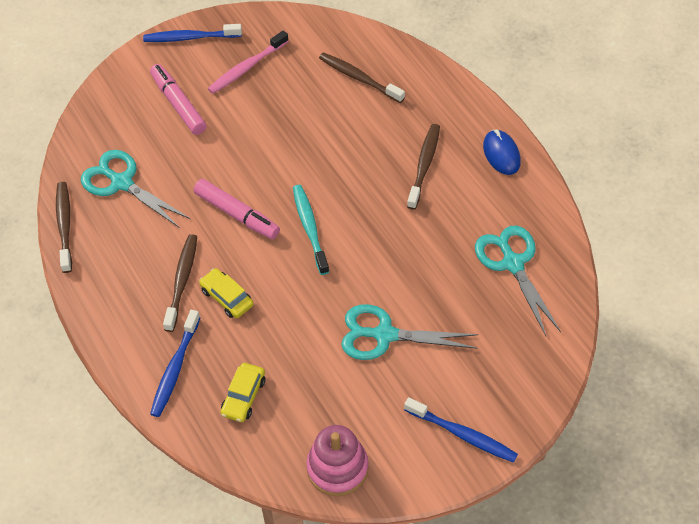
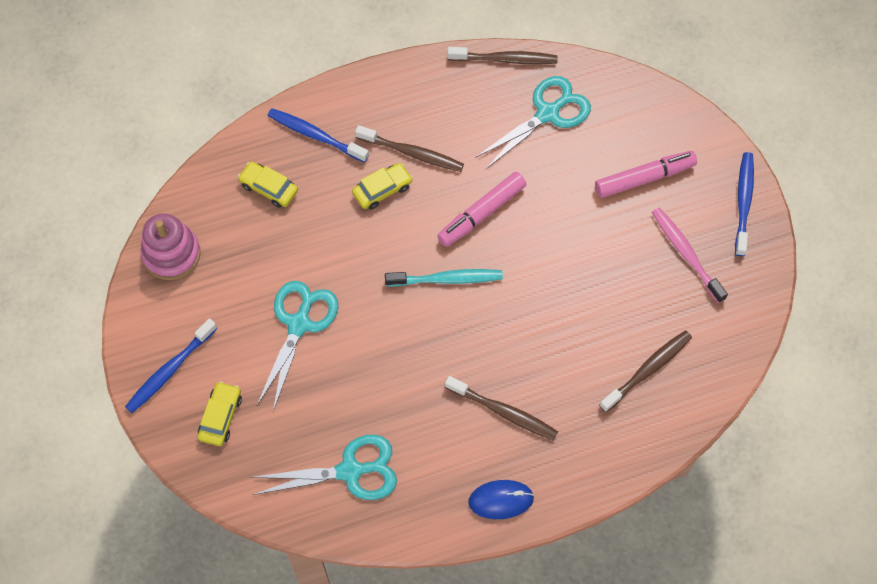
camera: 100 degrees right, 10 degrees up
(495, 378) = (220, 417): none -> yellow car

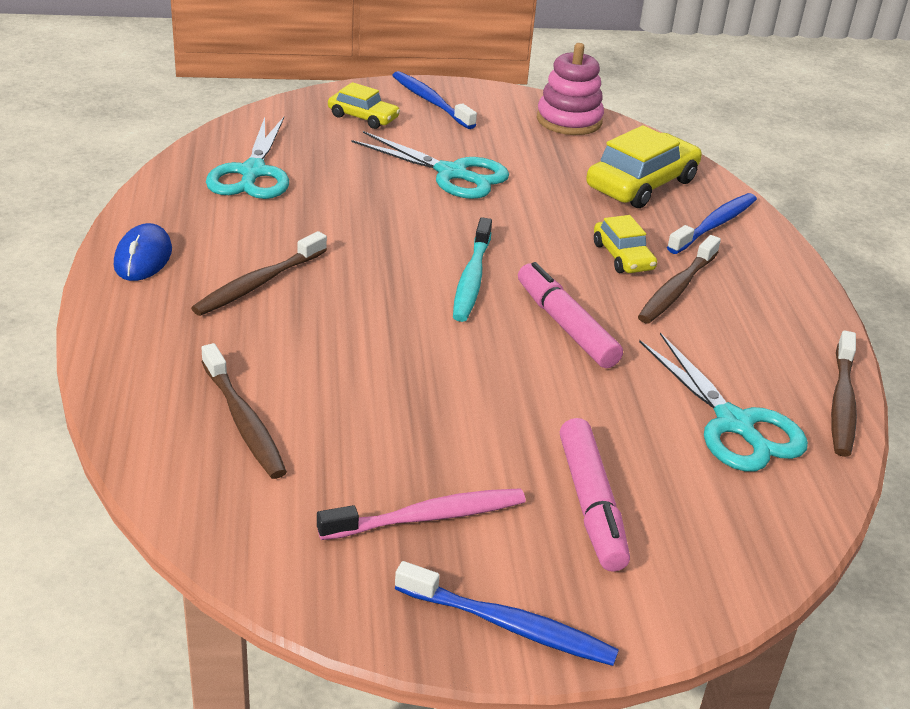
camera: 100 degrees right, 30 degrees down
(269, 188) = (641, 184): yellow car -> yellow car, size x1.73

